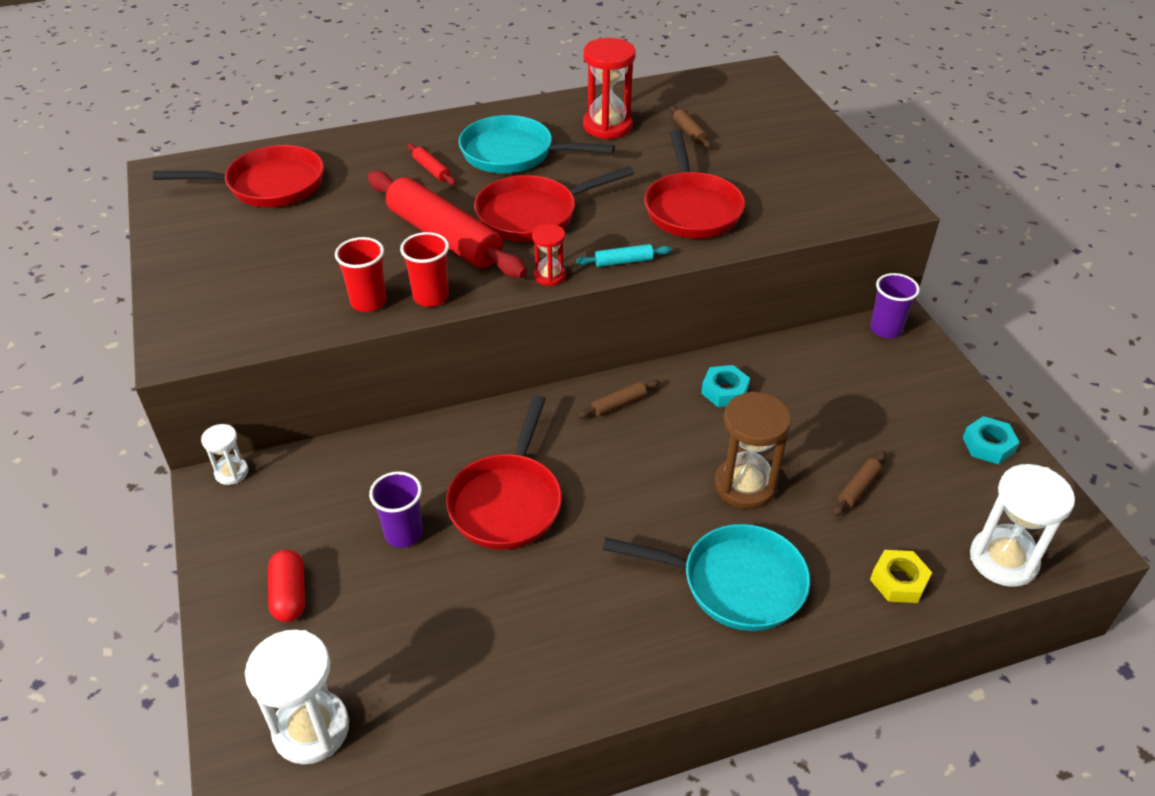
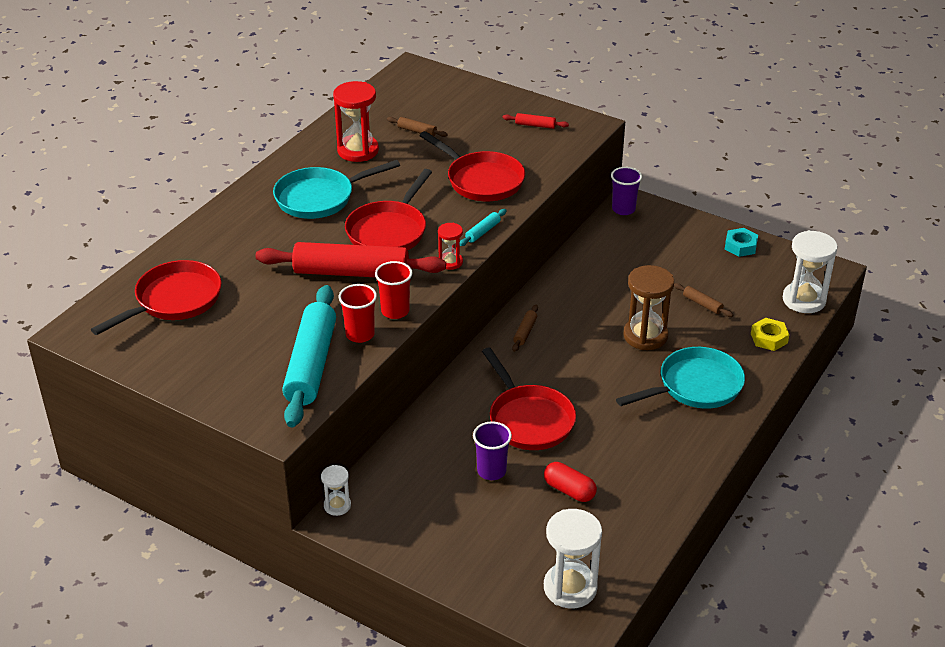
camera: 40 degrees left, 5 degrees down
(287, 307) = (311, 365): none -> turquoise rolling pin
(290, 595) = (469, 540): red capsule -> red capsule (569, 490)
(431, 170) = (278, 235): red rolling pin -> red rolling pin (535, 125)
(724, 391) = (575, 292): turquoise nut -> none
(858, 488) = (702, 304): brown rolling pin -> brown rolling pin turned 45 degrees counterclockwise

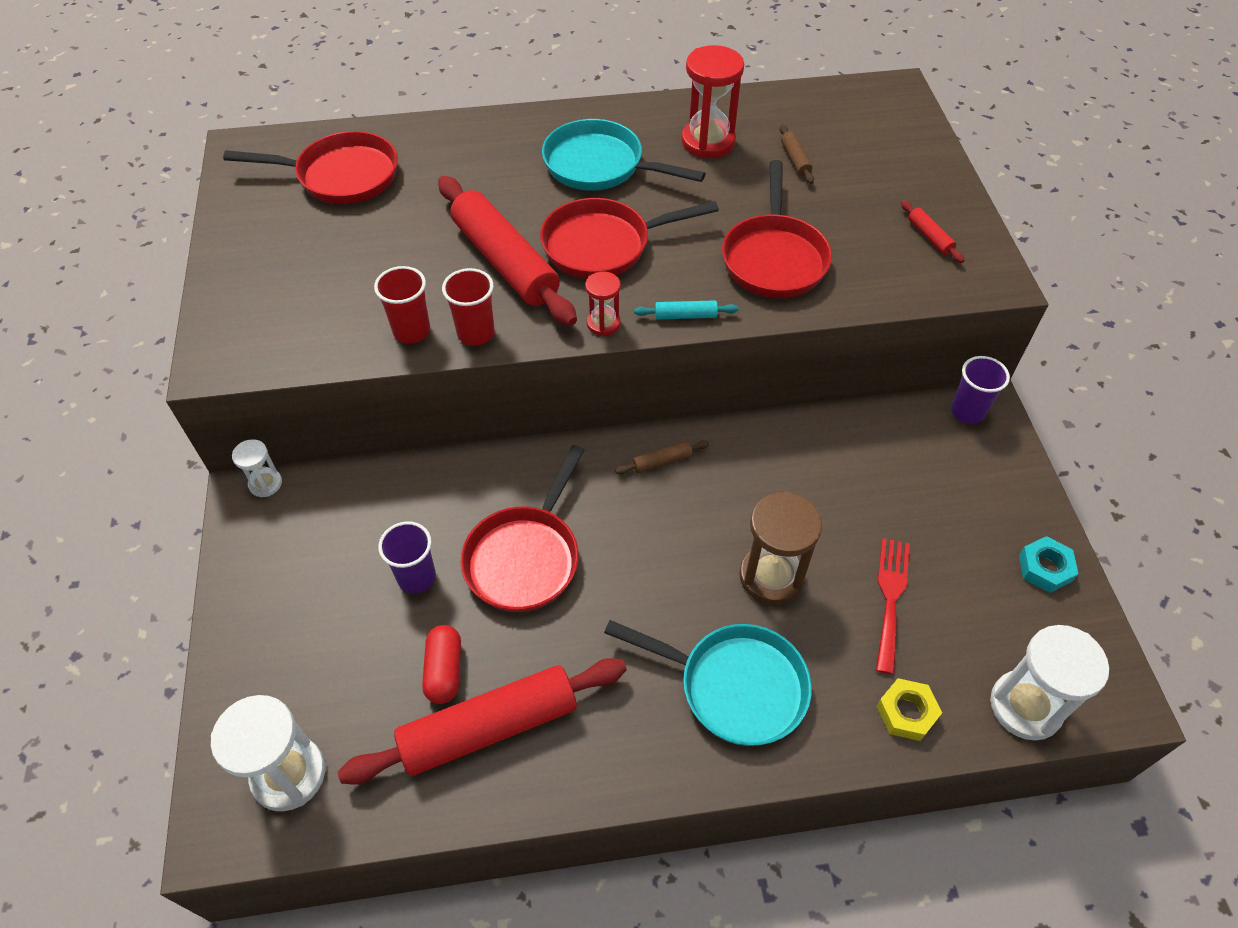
camera: 50 degrees right, 15 degrees up
(311, 365) = (330, 326): turquoise rolling pin -> none
(624, 490) = (489, 727): none -> red rolling pin
(702, 304) = (890, 597): brown rolling pin -> red fork

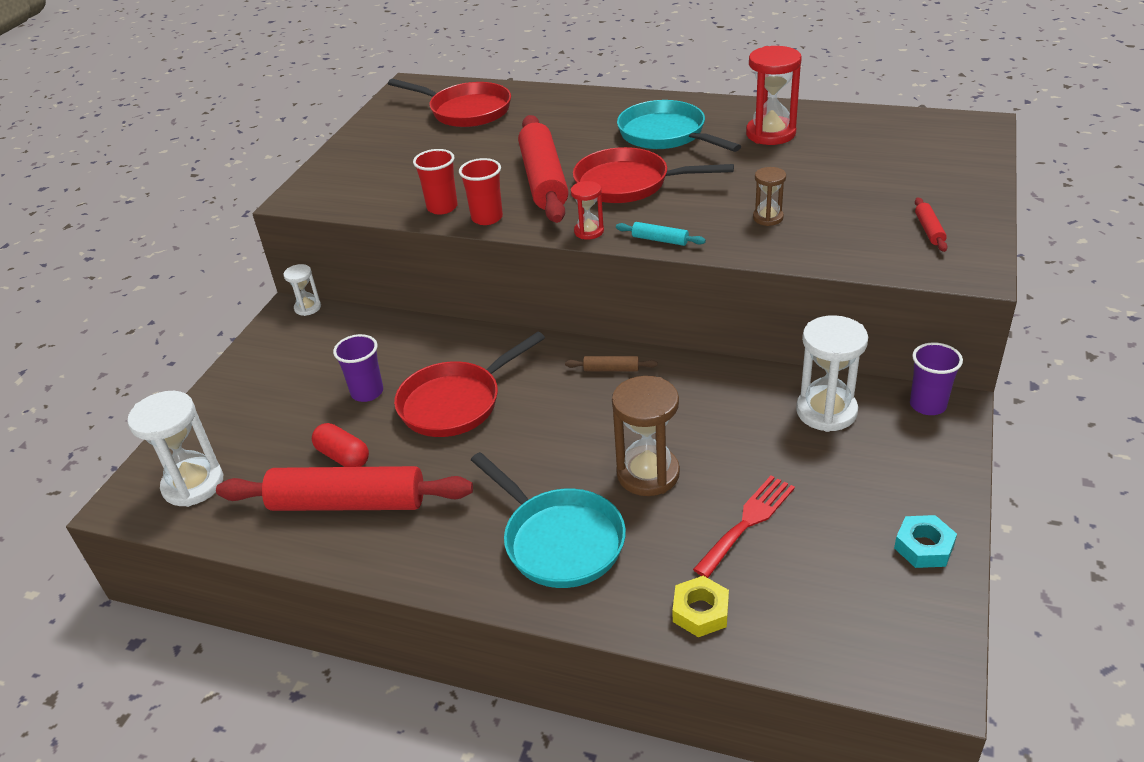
camera: 30 degrees right, 15 degrees down
(444, 670) = (343, 456): red capsule -> red capsule turned 75 degrees counterclockwise
(774, 258) = (768, 218): red pan -> brown hourglass
(795, 159) = (840, 157): brown rolling pin -> none
(1025, 706) = (824, 648): white hourglass -> white hourglass (826, 411)

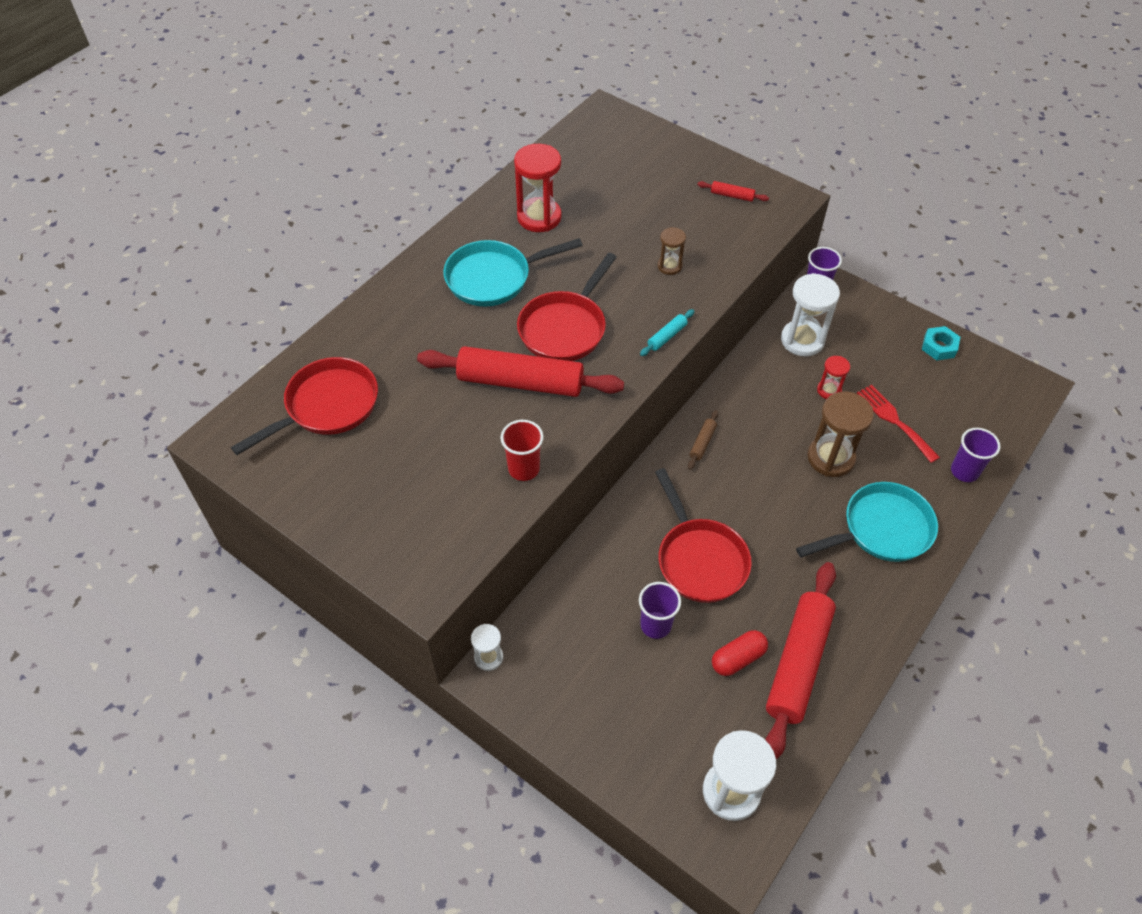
camera: 75 degrees left, 15 degrees up
(487, 218) = (564, 439): red cup -> none
(589, 231) = (629, 376): red hourglass -> red hourglass (829, 390)
(700, 611) = (964, 471): yellow nut -> purple cup

